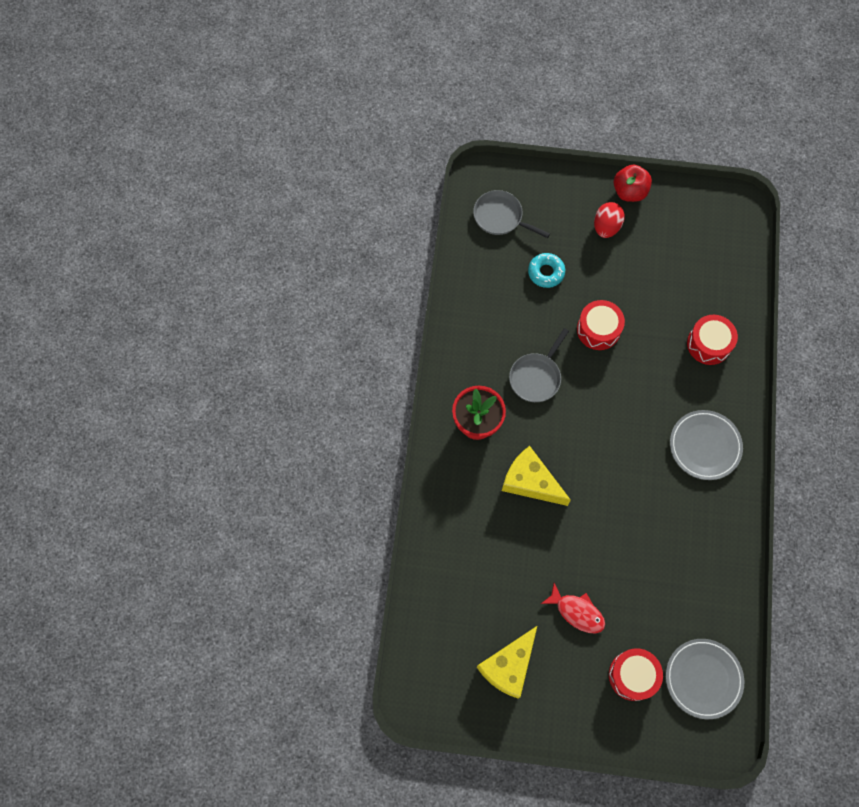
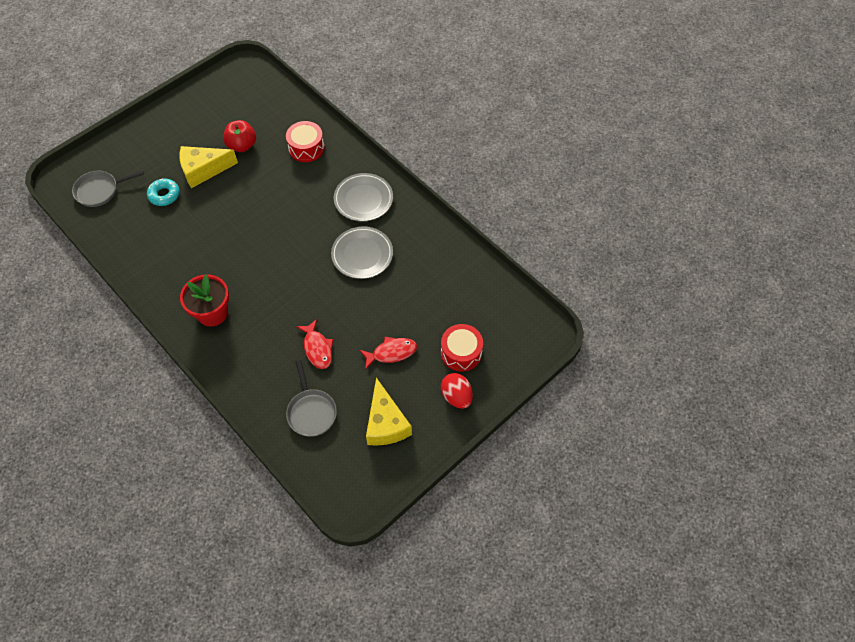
camera: 50 degrees left, 10 degrees down
(524, 543) = (317, 348): none -> red fish
(530, 482) = (283, 312): yellow cheese -> yellow cheese (203, 170)
(536, 377) = (222, 254): grey pan -> grey pan (311, 411)
(598, 329) = (232, 196): red drum -> none
(606, 227) = (176, 141): red egg -> red egg (456, 396)
(629, 192) = (170, 112): red apple -> red apple (242, 145)
(703, 678) = (499, 314): grey plate -> grey plate (362, 254)

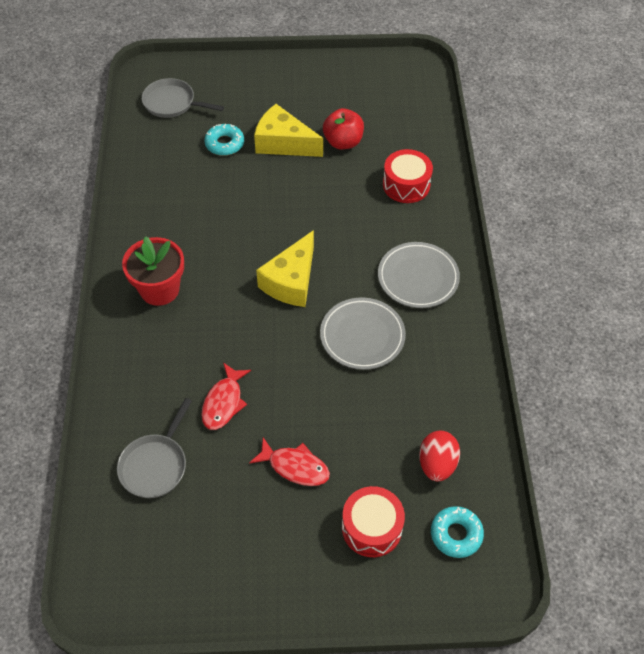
camera: 40 degrees right, 5 degrees down
(385, 423) = (217, 541): yellow cheese -> yellow cheese (291, 281)
(456, 396) = (320, 574): red egg -> red egg (437, 464)
(506, 323) = (456, 534): none -> turquoise donut

